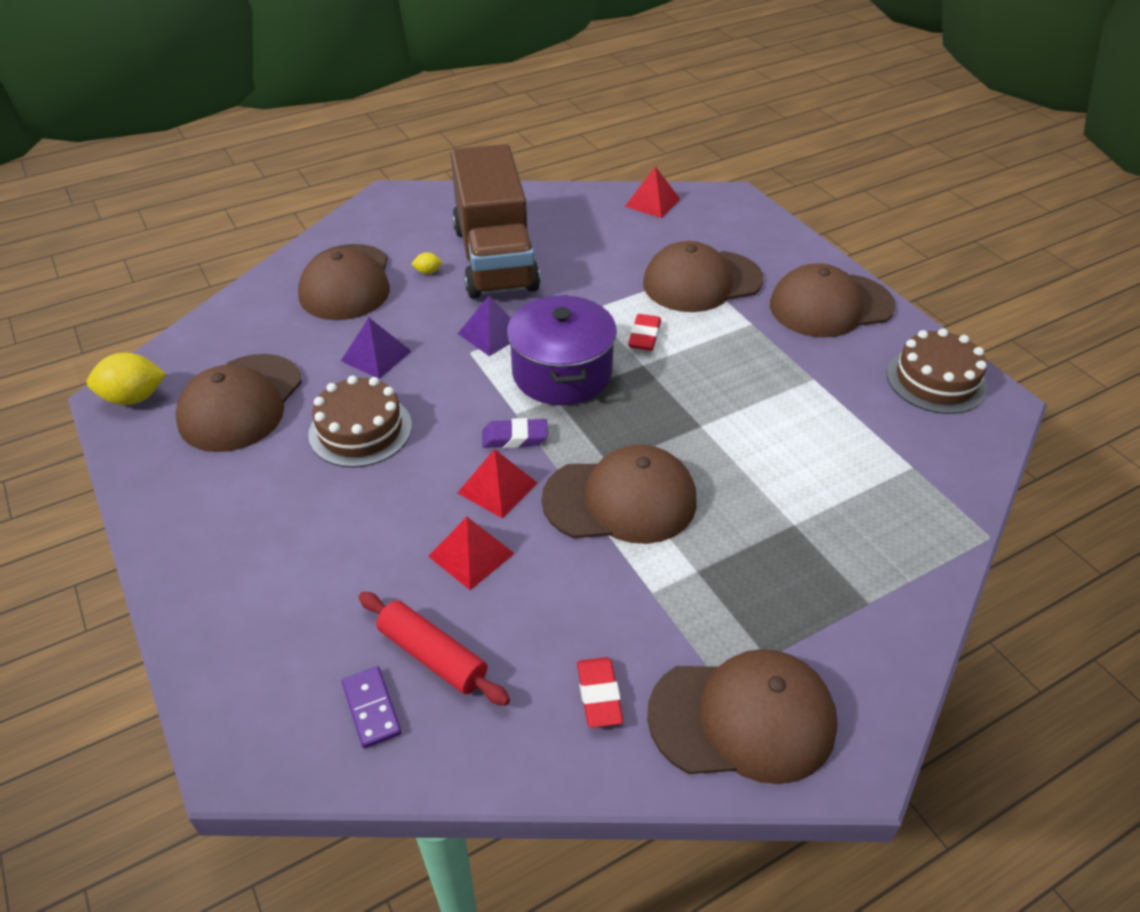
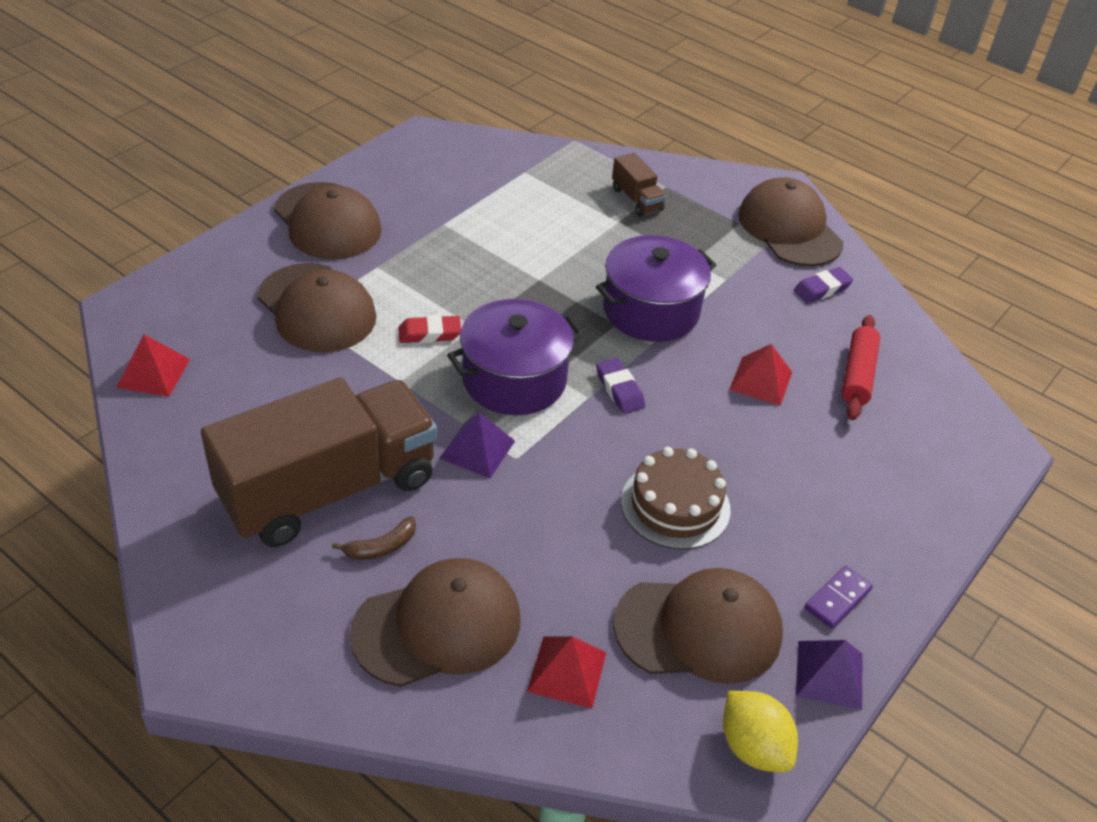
camera: 115 degrees left, 0 degrees up
(371, 709) = (918, 393): purple domino -> purple domino (837, 599)
(376, 356) = (561, 537): purple pyramid -> purple pyramid (829, 674)
(428, 272) = (381, 547): yellow lemon -> brown banana
(497, 487) = (684, 385): red pyramid -> red pyramid (567, 671)
(599, 695) = (822, 289): red eraser -> purple eraser
(620, 500) = (651, 310): brown cap -> purple pot
(840, 559) = (636, 199): none -> brown truck
(936, 380) = (413, 162): brown cake -> none

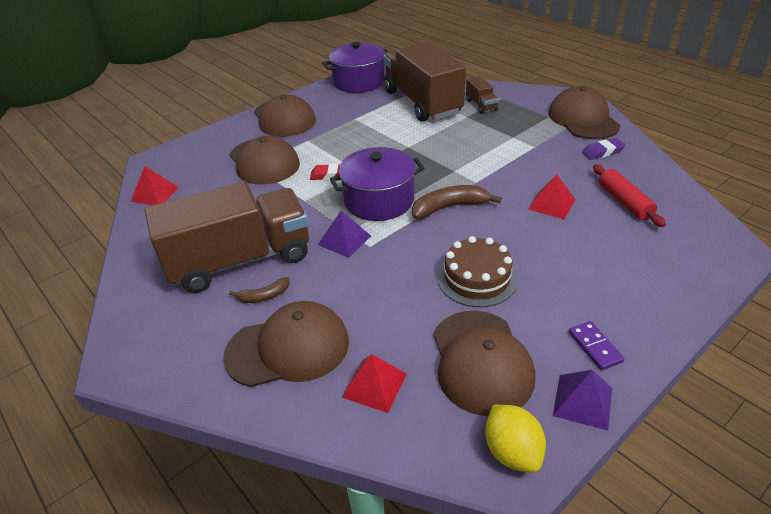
camera: 15 degrees right, 5 degrees down
(545, 193) = (422, 102): none -> brown truck
(619, 390) = (449, 208): purple eraser -> brown banana
(651, 310) = (480, 163): purple pot -> purple pot (359, 82)
(699, 629) = (481, 361): brown cap -> brown cap turned 75 degrees clockwise
(837, 599) = (595, 347): purple domino -> purple domino turned 75 degrees counterclockwise
(857, 375) = (624, 201): red rolling pin -> red rolling pin turned 45 degrees counterclockwise

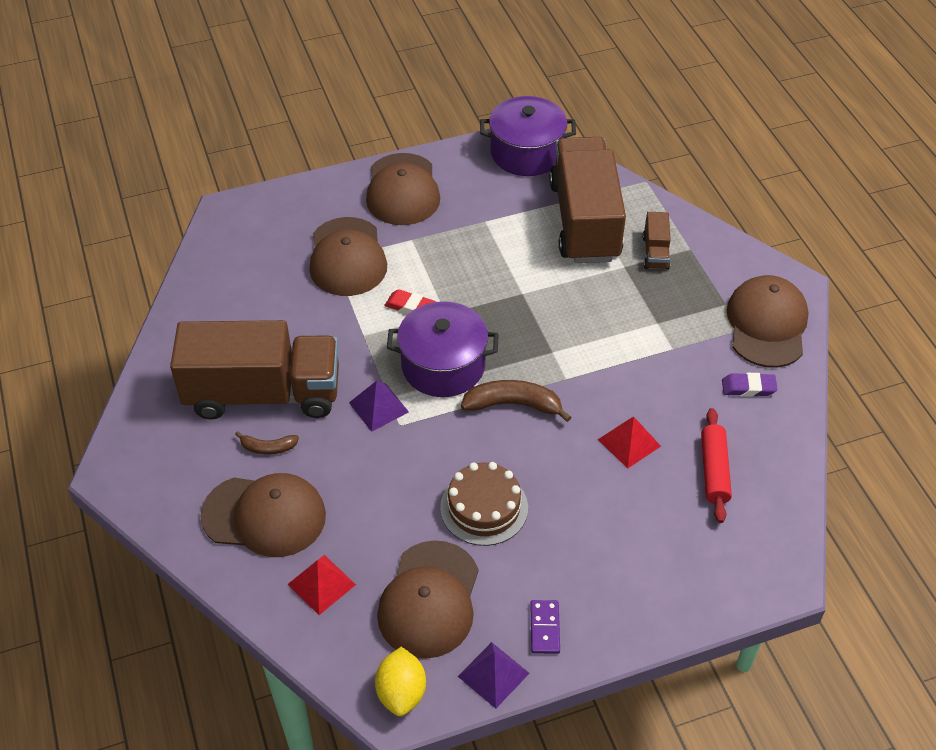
camera: 20 degrees right, 10 degrees up
(155, 194) = (212, 266): red pyramid -> none

